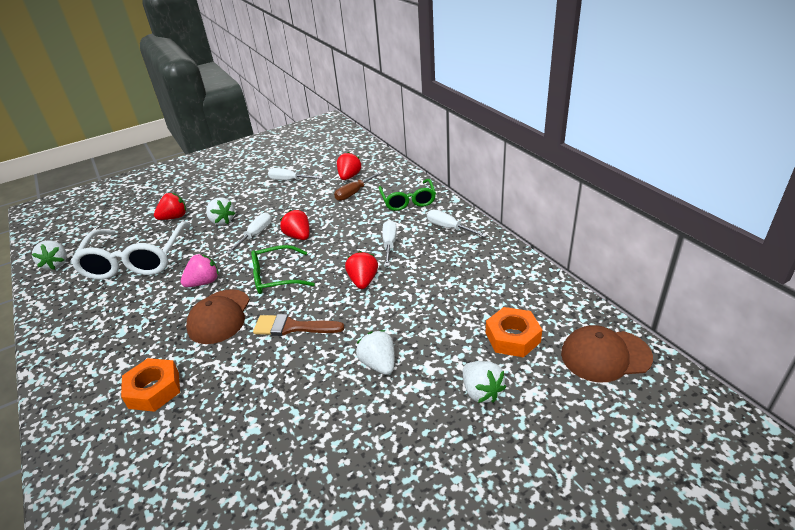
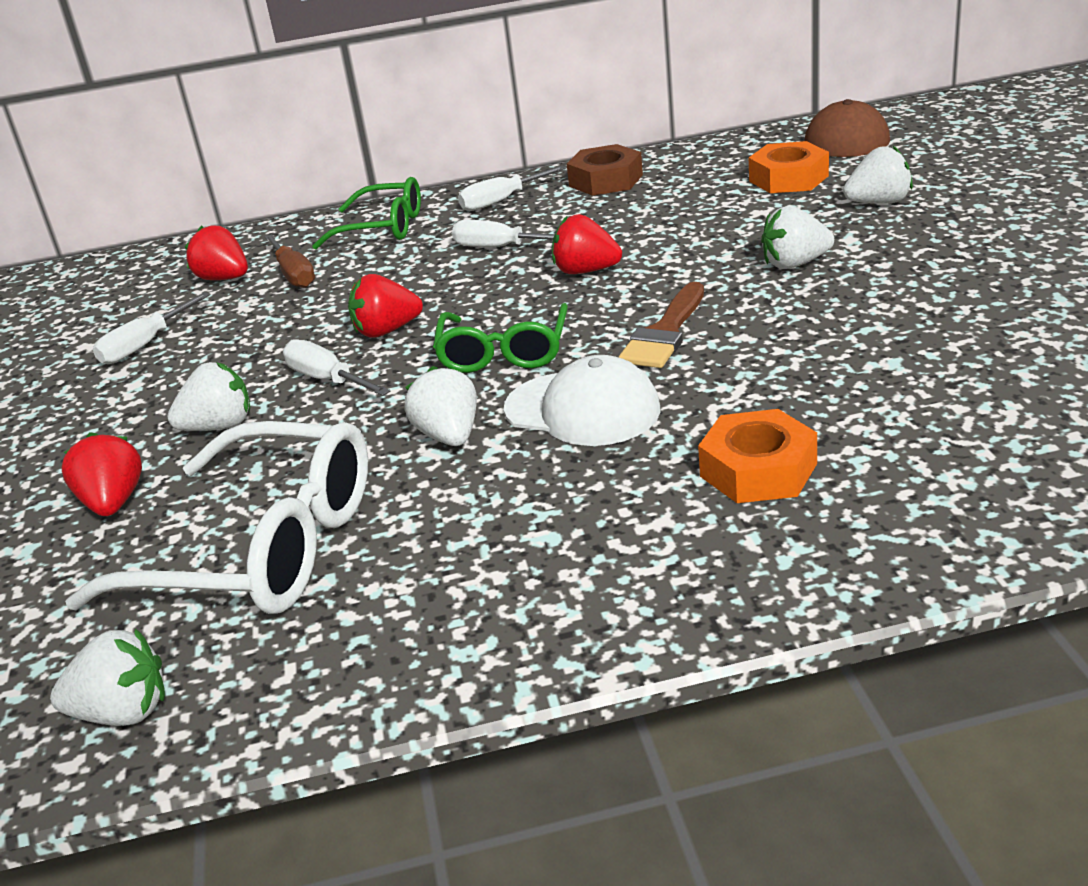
camera: 70 degrees left, 5 degrees down
(204, 282) = (449, 436): pink strawberry -> white strawberry
(219, 316) = (582, 409): brown cap -> white cap
(487, 258) = (606, 180): none -> brown nut

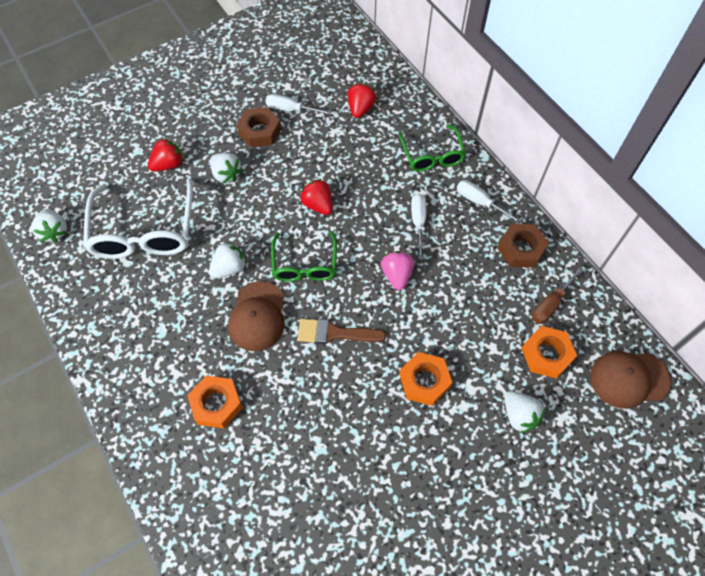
camera: 65 degrees right, 30 degrees up
(157, 381) = (259, 131): none -> brown nut
(293, 274) = (370, 138): brown screwdriver -> brown screwdriver (551, 304)
(328, 380) = (269, 199): white screwdriver -> none
(503, 352) = (305, 265): green glasses -> green glasses turned 75 degrees counterclockwise
(582, 409) = (257, 316): white cap -> brown cap
(586, 271) = (397, 275): red strawberry -> pink strawberry
(794, 264) = (424, 381): white strawberry -> orange nut

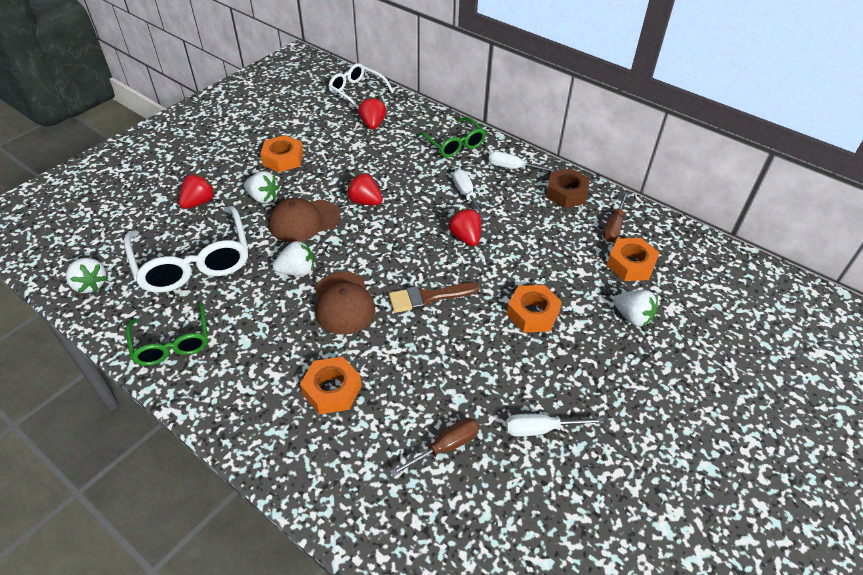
camera: 20 degrees left, 15 degrees down
(229, 268) = (297, 271): white strawberry -> white strawberry turned 45 degrees clockwise
(259, 131) = (283, 159): brown nut -> orange nut
(290, 493) = (445, 447): none -> brown screwdriver
(291, 109) = (307, 137): white screwdriver -> white screwdriver (541, 429)
(305, 265) = (373, 250): green glasses -> green glasses (172, 343)
(360, 61) = (357, 92): none -> white glasses
(397, 275) = (465, 237): pink strawberry -> red strawberry
(629, 379) = (709, 264): brown cap -> brown cap (304, 221)

